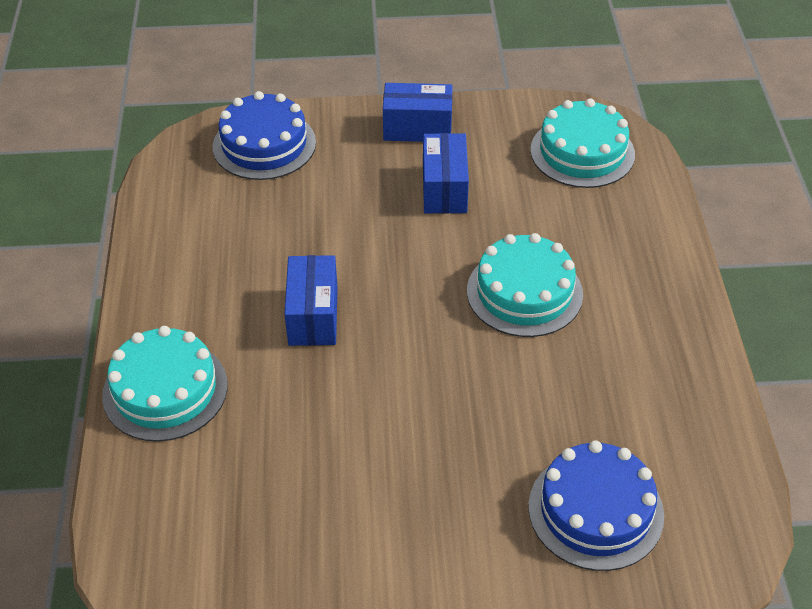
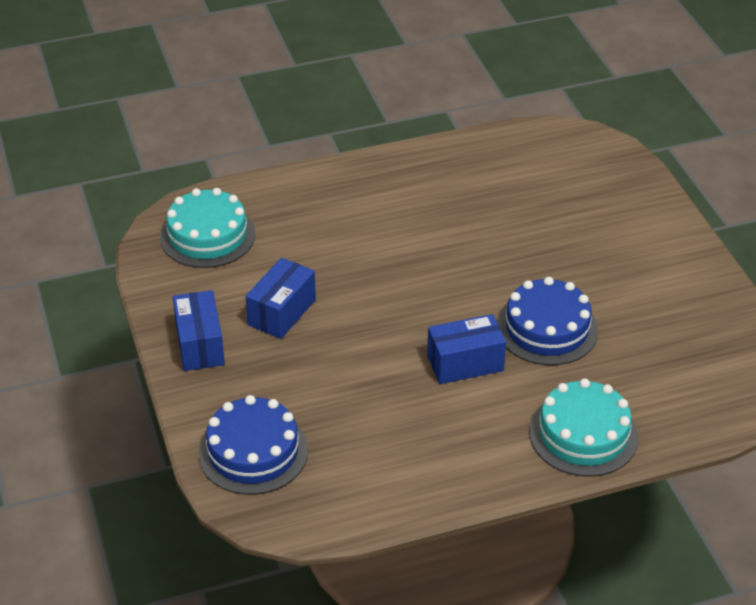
camera: 105 degrees left, 5 degrees down
(444, 189) = (281, 312): blue box -> blue box turned 45 degrees counterclockwise
(524, 292) = (390, 248): turquoise cake -> none
(595, 510) = (575, 191): blue cake -> blue cake (547, 329)

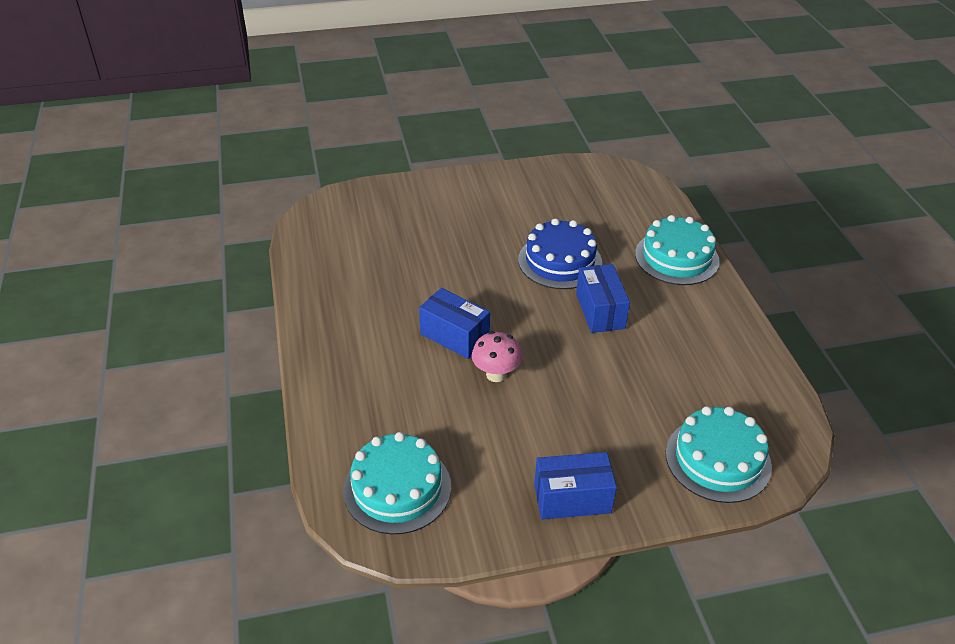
camera: 85 degrees left, 0 degrees up
(253, 452) = (718, 459): blue cake -> turquoise cake
(281, 312) = (527, 429): blue box -> blue box (454, 336)
(353, 287) = (496, 374): none -> pink mushroom

